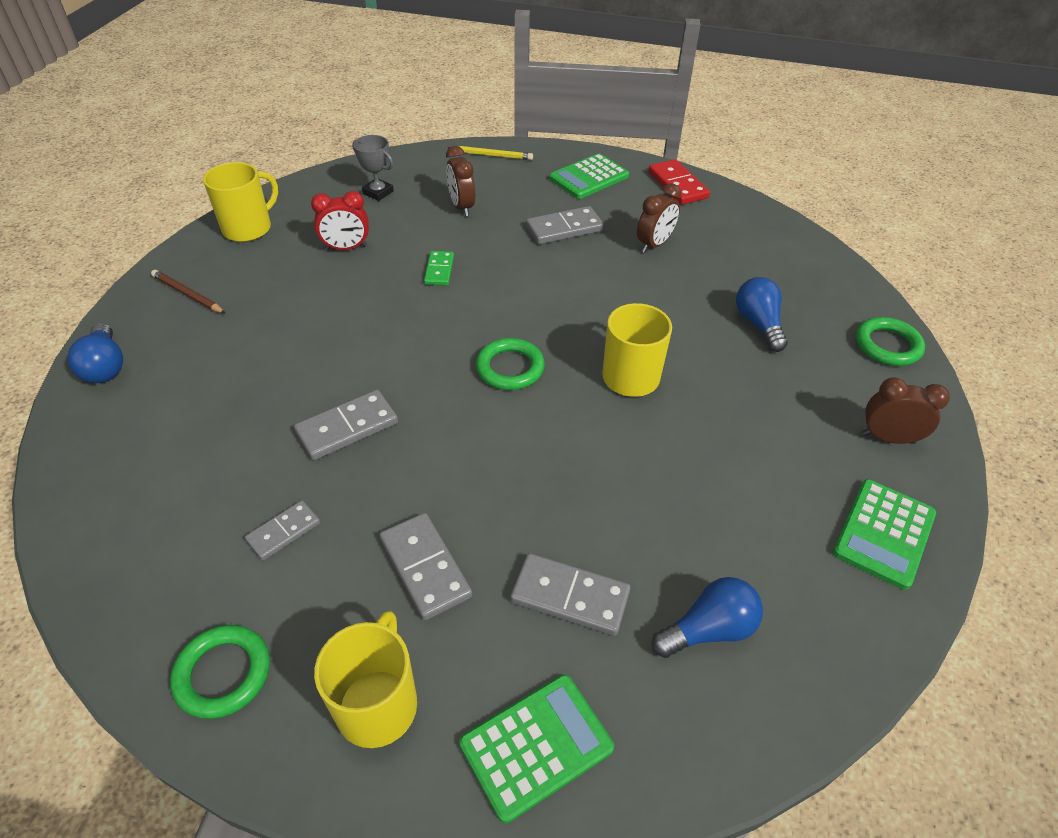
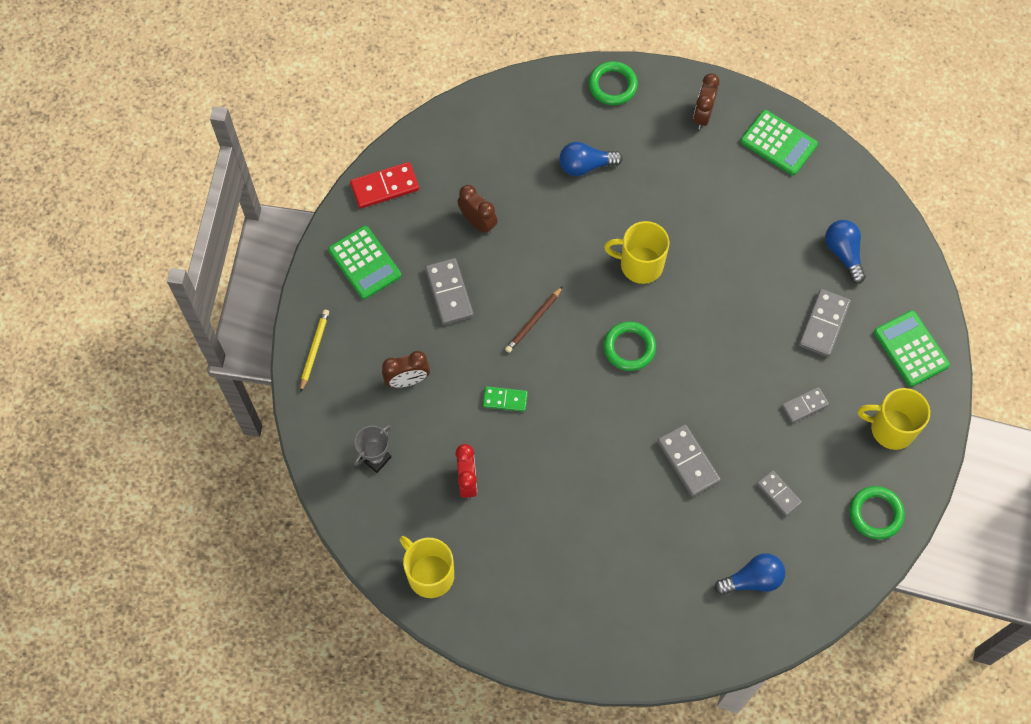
camera: 85 degrees left, 20 degrees up
(105, 366) = (619, 655): blue light bulb -> blue light bulb (752, 579)
(188, 294) = (529, 609): brown pencil -> brown pencil (533, 321)
(425, 567) = (805, 406): grey domino -> grey domino, size x0.64

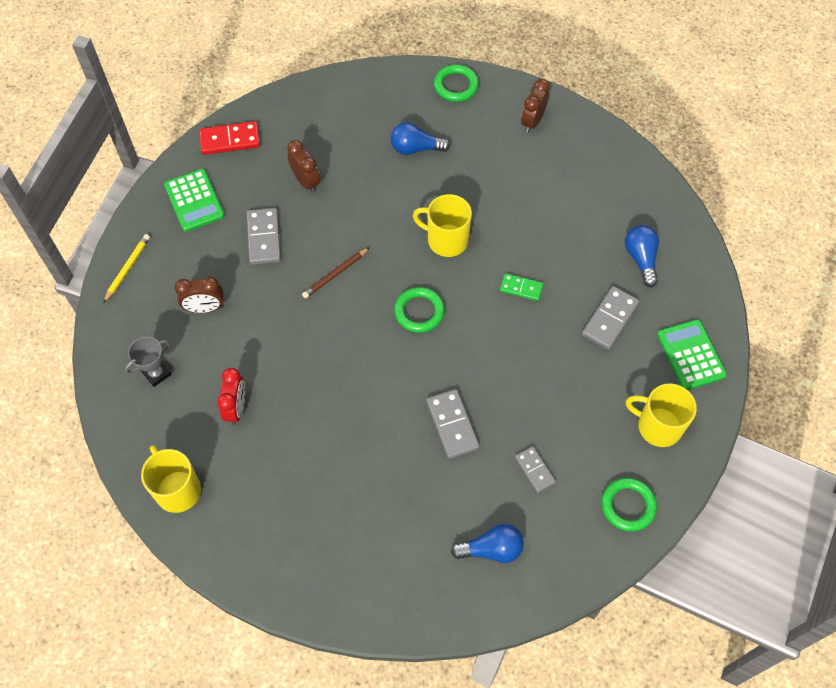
camera: 10 degrees right, 5 degrees down
(505, 399) = (291, 340): green domino -> green domino (521, 288)
(778, 143) = (598, 155): green calculator -> none
(805, 406) = (577, 391): grey domino -> none

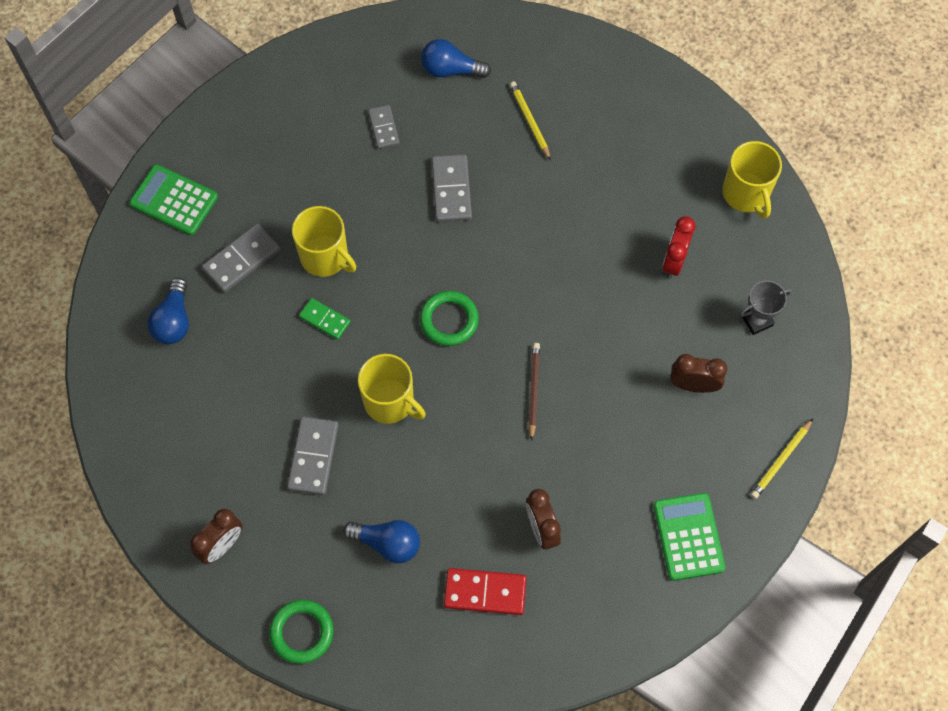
camera: 165 degrees left, 5 degrees up
(230, 140) = (629, 621): red domino -> red domino (485, 592)
(264, 238) = (609, 460): grey domino -> grey domino (313, 457)
(335, 274) = (533, 390): brown pencil -> brown pencil turned 60 degrees counterclockwise
(399, 513) = (529, 121): none -> yellow pencil
(628, 505) = (307, 76): green ring -> none
(658, 426) = (243, 139): yellow mug -> yellow mug (325, 257)
(691, 355) = (174, 200): green calculator -> green calculator turned 120 degrees clockwise

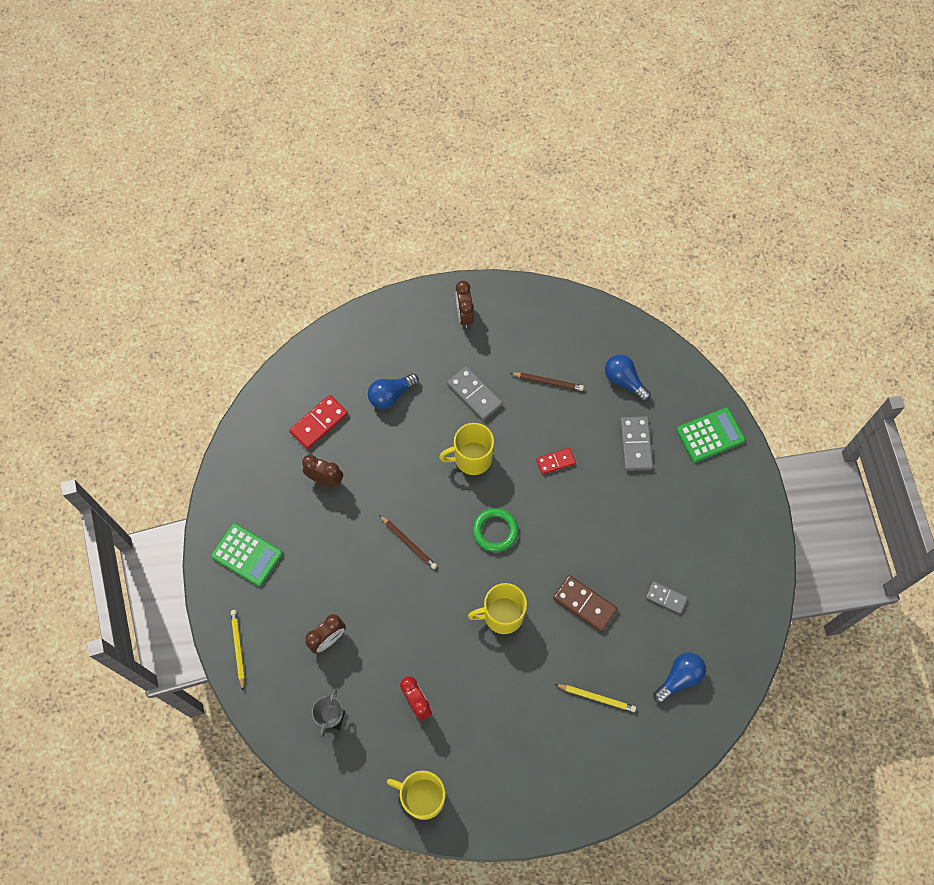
camera: 130 degrees right, 0 degrees up
(236, 394) = (548, 382): none -> brown pencil
(302, 632) = (382, 320): green ring -> none
(324, 320) = (555, 461): green domino -> red domino
(325, 257) = (598, 492): yellow mug -> yellow mug (502, 615)
(451, 190) = (584, 604): grey domino -> brown domino

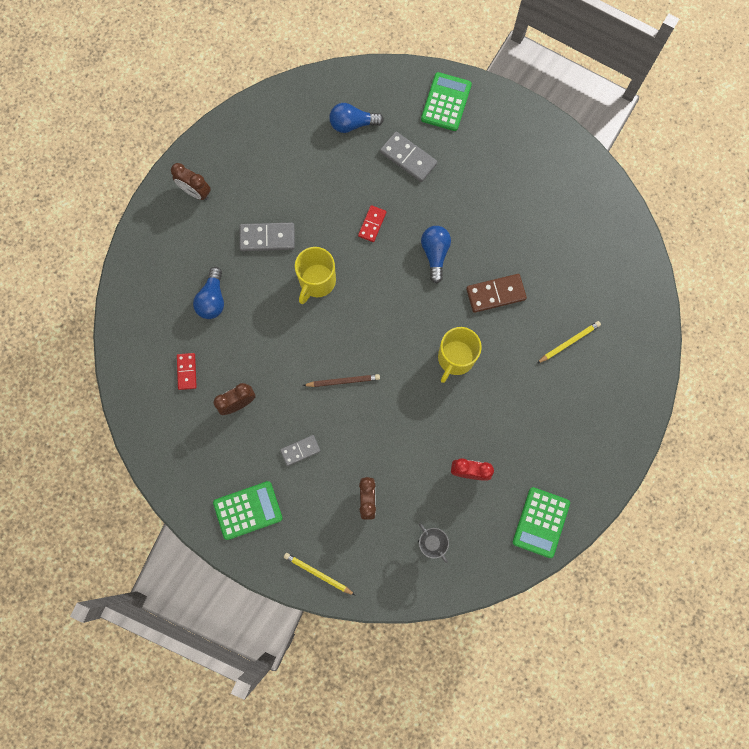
camera: 50 degrees left, 10 degrees up
(319, 423) = (187, 371): red domino -> red domino, size x0.64
(422, 797) = (541, 522): yellow mug -> green calculator
(495, 531) = (388, 311): green ring -> none
(548, 382) = (305, 177): brown pencil -> none
(666, 598) = (538, 235): grey domino -> grey domino (300, 450)
(679, 678) = (601, 275): blue light bulb -> blue light bulb (435, 254)

